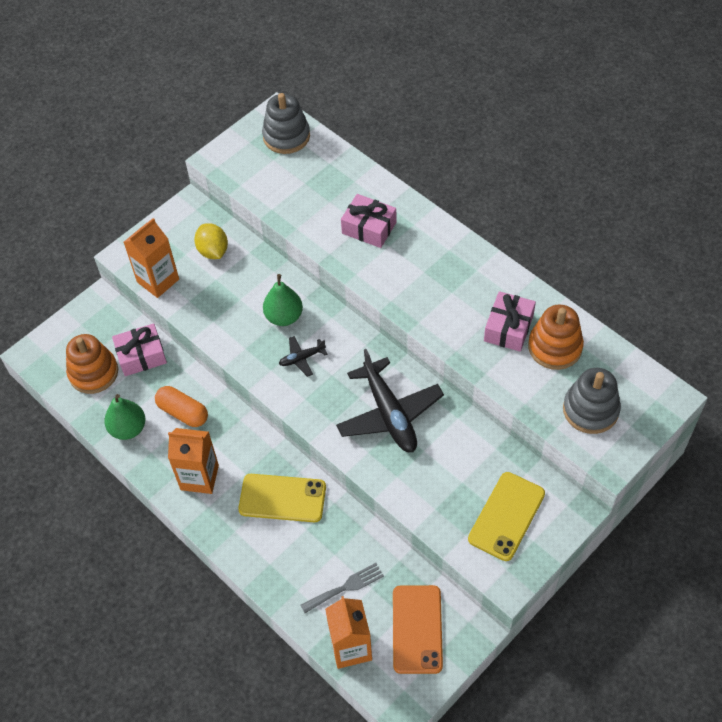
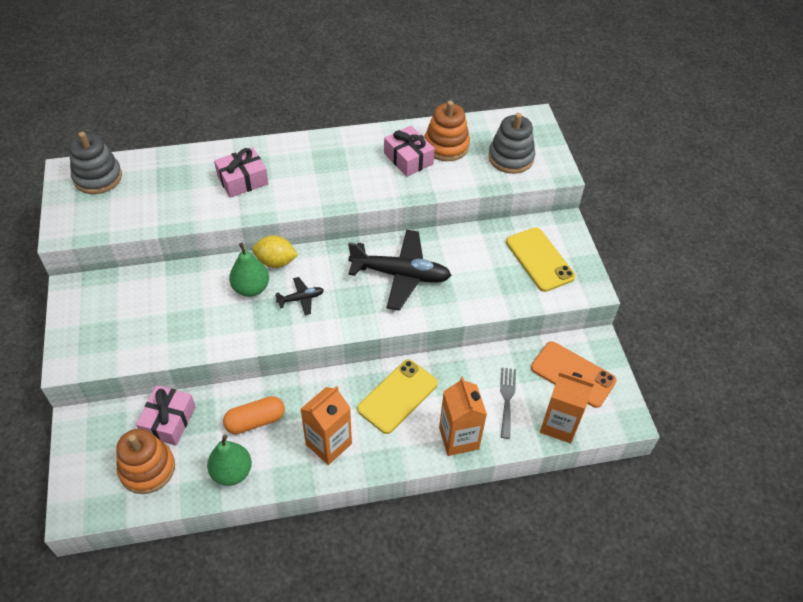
camera: 60 degrees left, 5 degrees down
(158, 281) = (122, 353): orange carton -> orange carton (458, 438)
(213, 251) = (137, 298): yellow lemon -> yellow lemon (276, 262)
(302, 358) = (301, 299): black plane -> black plane turned 120 degrees counterclockwise

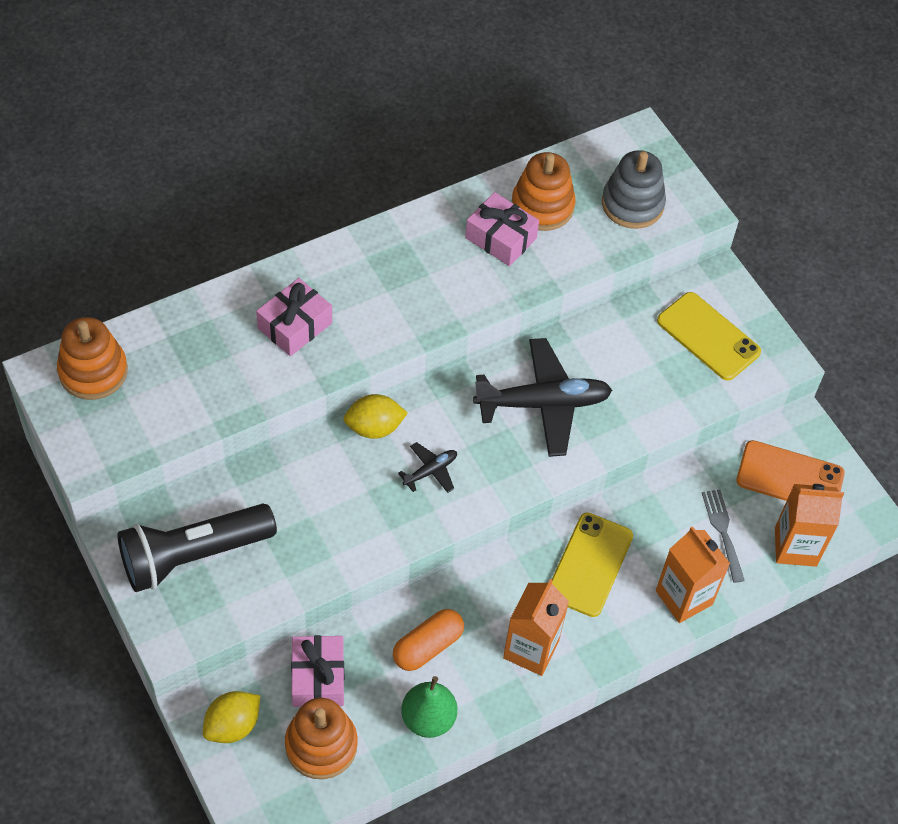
camera: 20 degrees left, 5 degrees up
(94, 437) = (233, 726): none -> yellow lemon
(98, 177) = (93, 371): grey stacking toy -> orange stacking toy
(113, 312) = (193, 556): none -> black flashlight
(251, 288) = (359, 473): green pear -> none

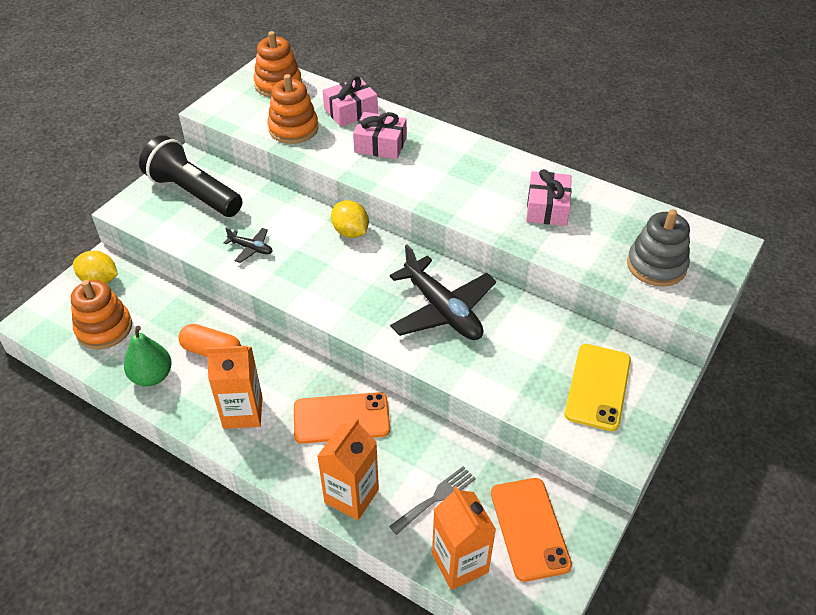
camera: 65 degrees right, 10 degrees down
(318, 677) = (156, 305): pink gift -> pink gift (350, 111)
(430, 471) = (335, 273): black plane -> black plane (251, 248)
(542, 206) = (599, 218): orange stacking toy -> orange stacking toy (293, 129)
(590, 565) = (341, 418): yellow phone -> orange phone

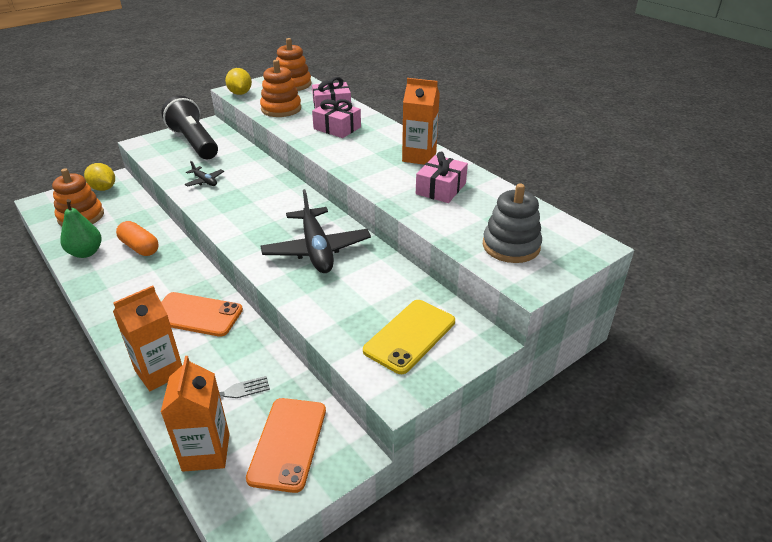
camera: 20 degrees right, 10 degrees down
(243, 412) = (127, 291): orange carton -> orange carton (419, 157)
(350, 232) = (286, 185): yellow lemon -> yellow lemon (240, 93)

